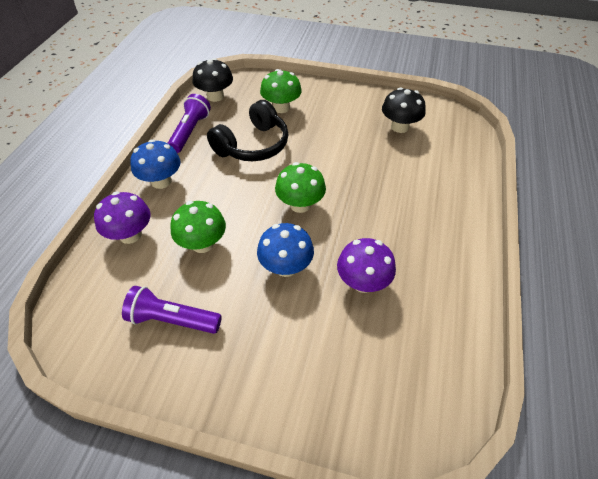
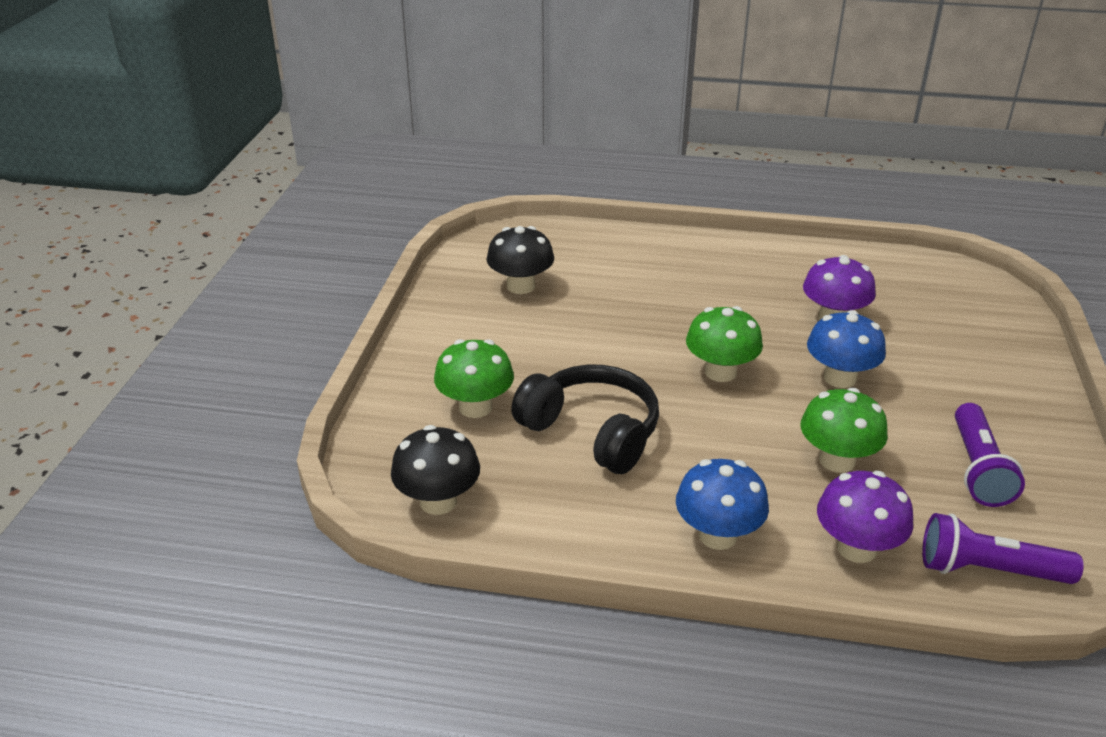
camera: 95 degrees left, 15 degrees down
(190, 132) = (565, 520): purple flashlight -> purple flashlight (988, 570)

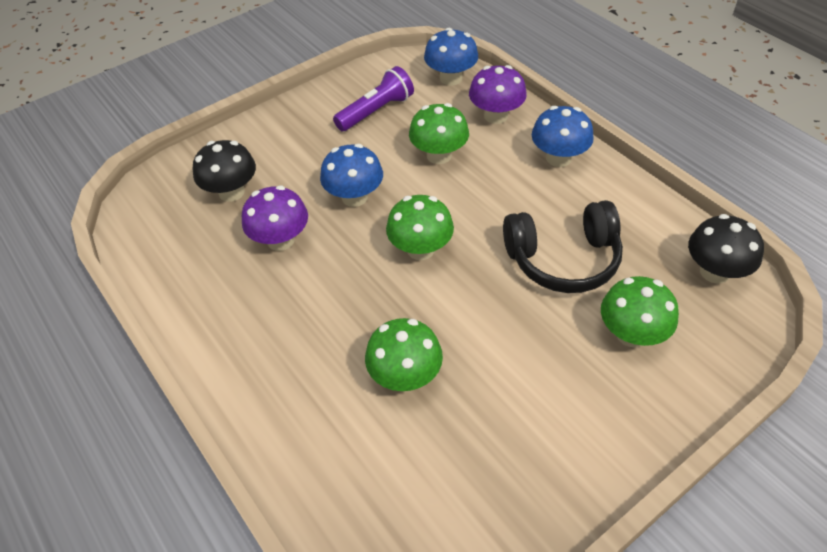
camera: 135 degrees left, 15 degrees up
(521, 286) = (468, 460): black mushroom -> black mushroom (231, 192)
(592, 432) = (563, 259): black headphones -> black headphones turned 90 degrees counterclockwise
(614, 299) = (405, 376): none -> green mushroom
(988, 570) = (451, 78): purple flashlight -> blue mushroom

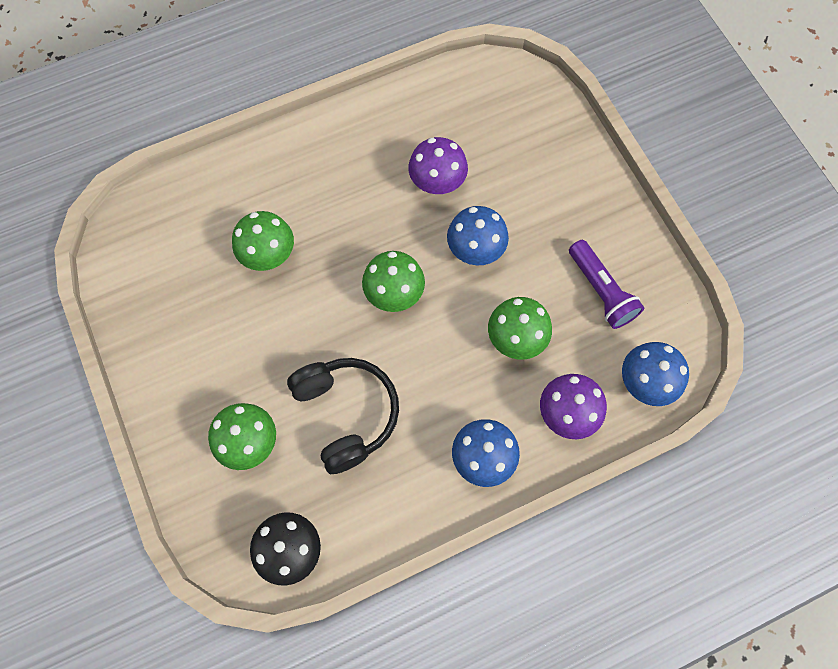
camera: 100 degrees right, 20 degrees up
(231, 192) = (508, 148): black mushroom -> none
(563, 259) = (346, 414): black headphones -> black headphones turned 150 degrees clockwise

